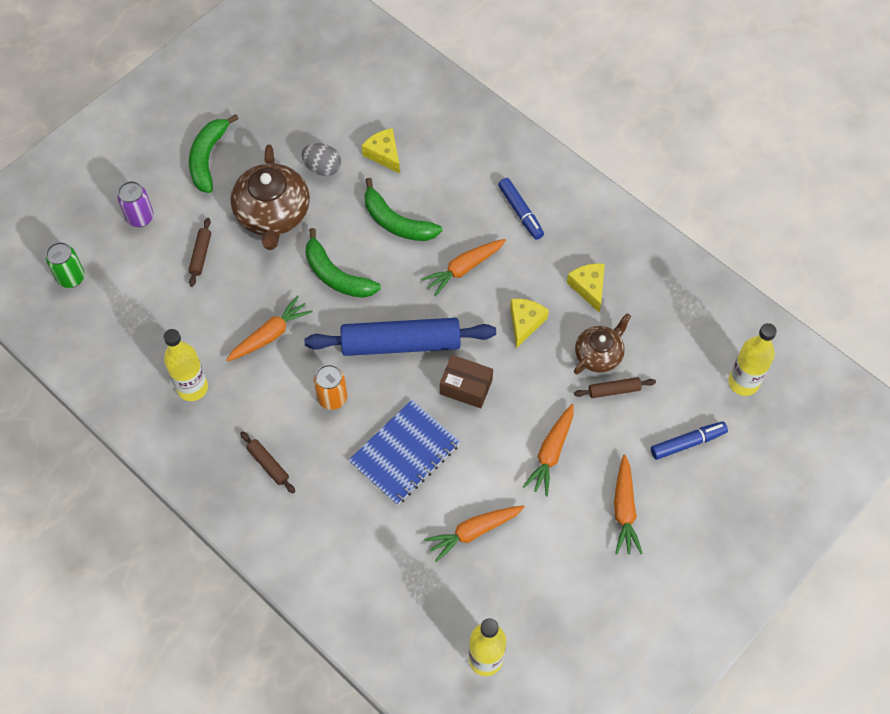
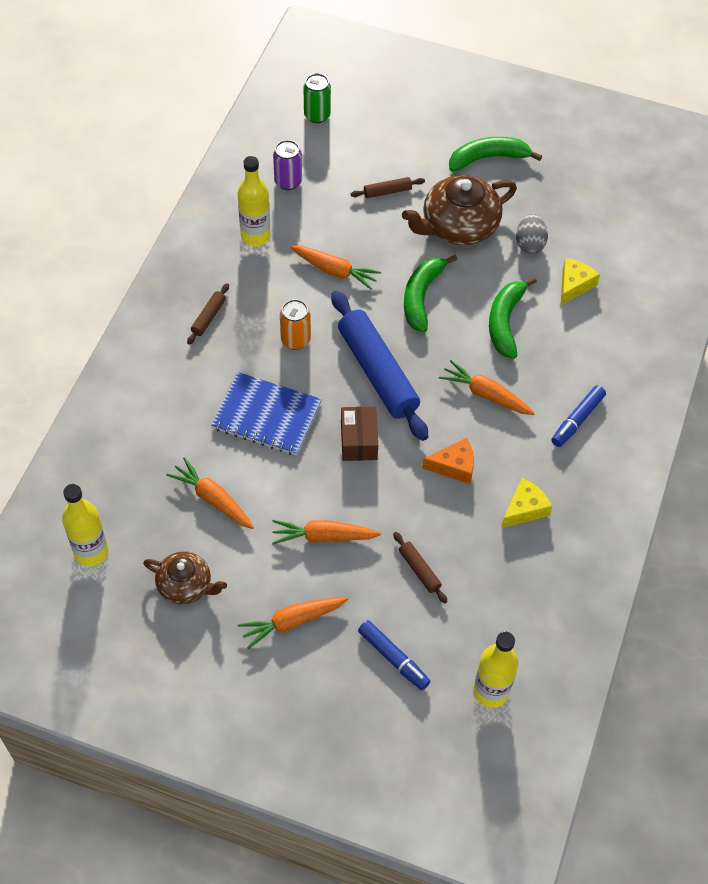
camera: 65 degrees right, 5 degrees down
(140, 217) = (400, 136): purple can -> purple can (288, 182)
(525, 323) = (454, 466): yellow cheese -> orange cheese
(599, 354) = (453, 543): brown teapot -> brown teapot (185, 585)

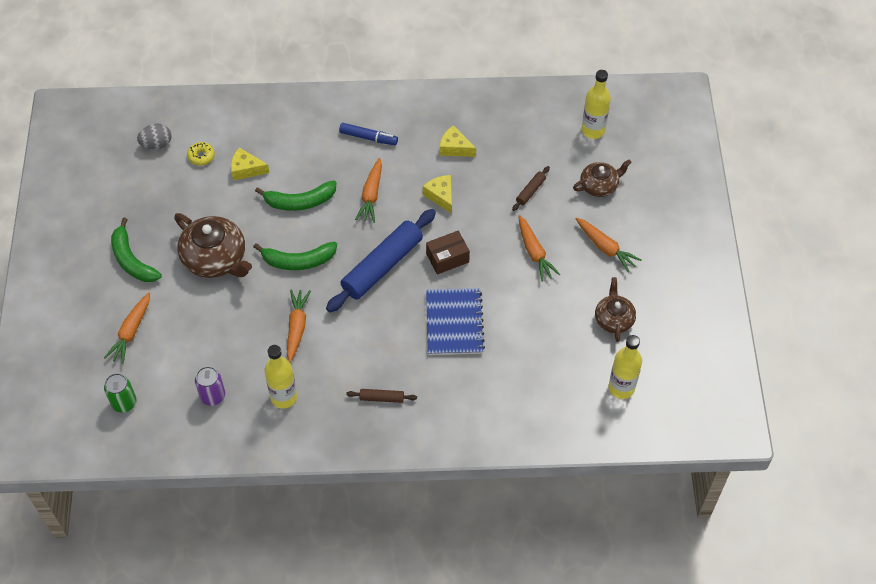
camera: 110 degrees left, 0 degrees up
(212, 499) = (540, 330): orange carrot -> orange carrot (131, 332)
(295, 340) = (377, 329): orange can -> none
(387, 191) = (196, 319): brown rolling pin -> none
(393, 658) = (599, 185): blue marker -> brown teapot
(454, 466) = (441, 196): orange cheese -> yellow cheese
(529, 244) = (216, 207): grey egg -> grey egg (157, 144)
(609, 249) = (201, 156): none -> yellow donut

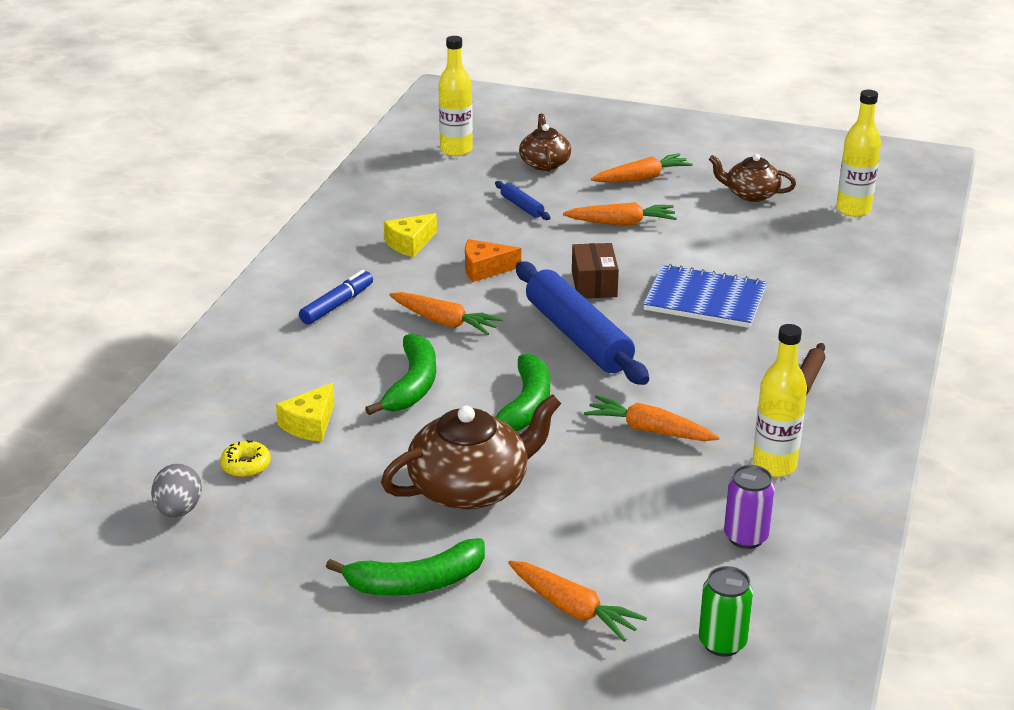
camera: 70 degrees left, 25 degrees down
(441, 196) = (485, 269): yellow cheese -> orange cheese
(530, 191) = (522, 206): brown rolling pin -> blue rolling pin

